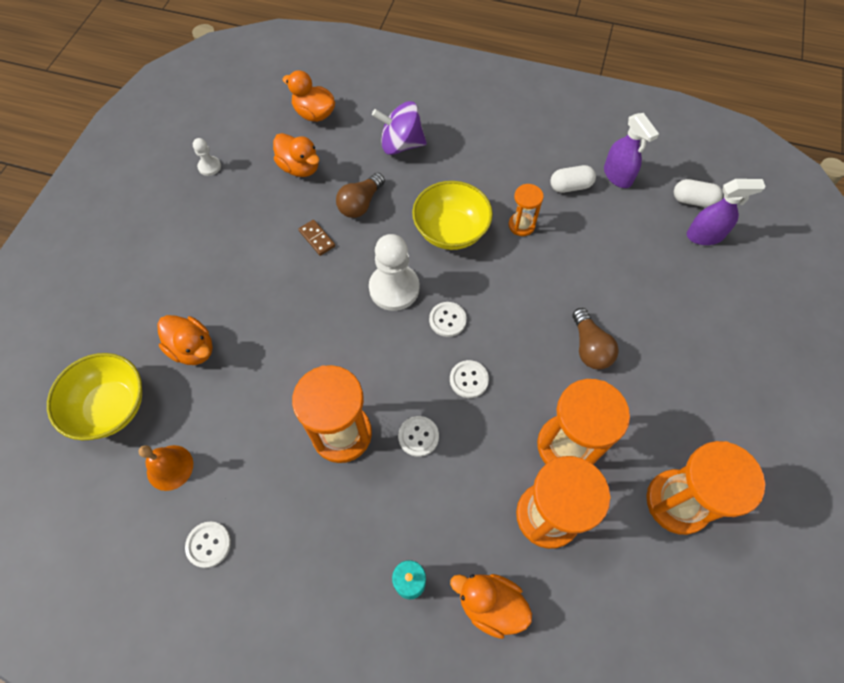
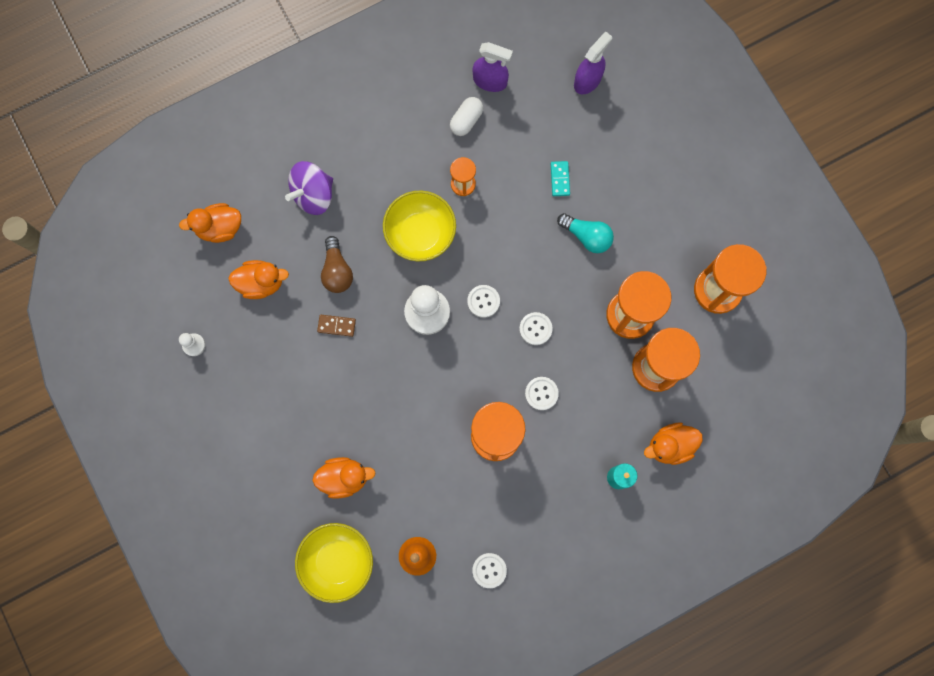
camera: 45 degrees left, 15 degrees up
(589, 347) = (587, 236): brown light bulb -> turquoise light bulb
(608, 286) = (560, 179): none -> turquoise domino
(693, 200) = (557, 57): white capsule -> none

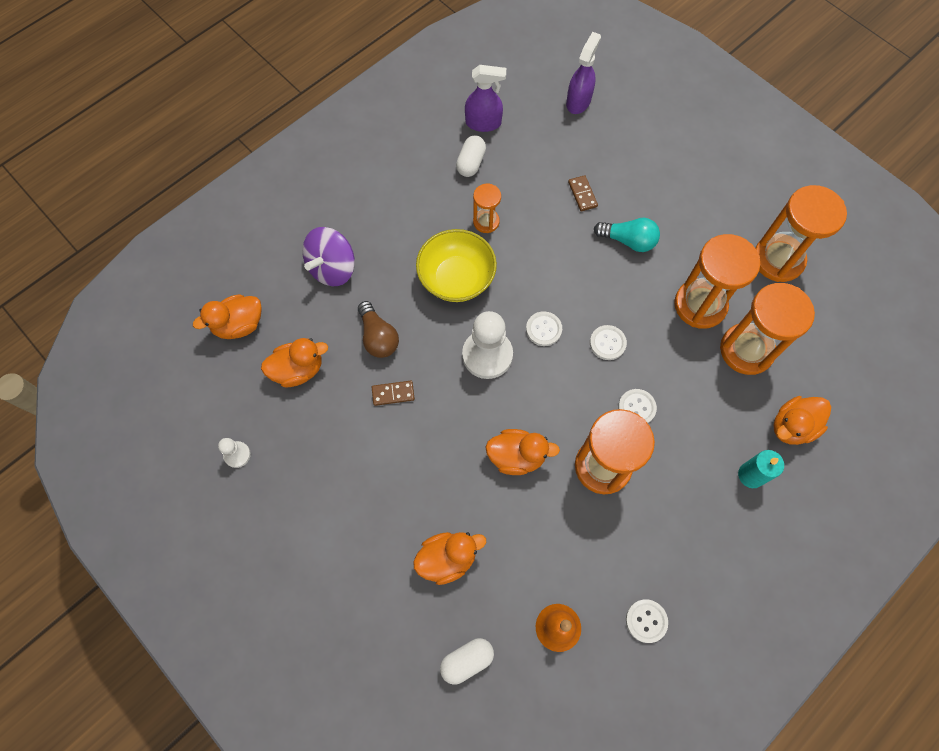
camera: 15 degrees left, 10 degrees down
(337, 561) = (467, 660): yellow bowl -> white capsule
(426, 408) = (517, 456): none -> orange duck
(560, 179) = (582, 194): turquoise domino -> brown domino

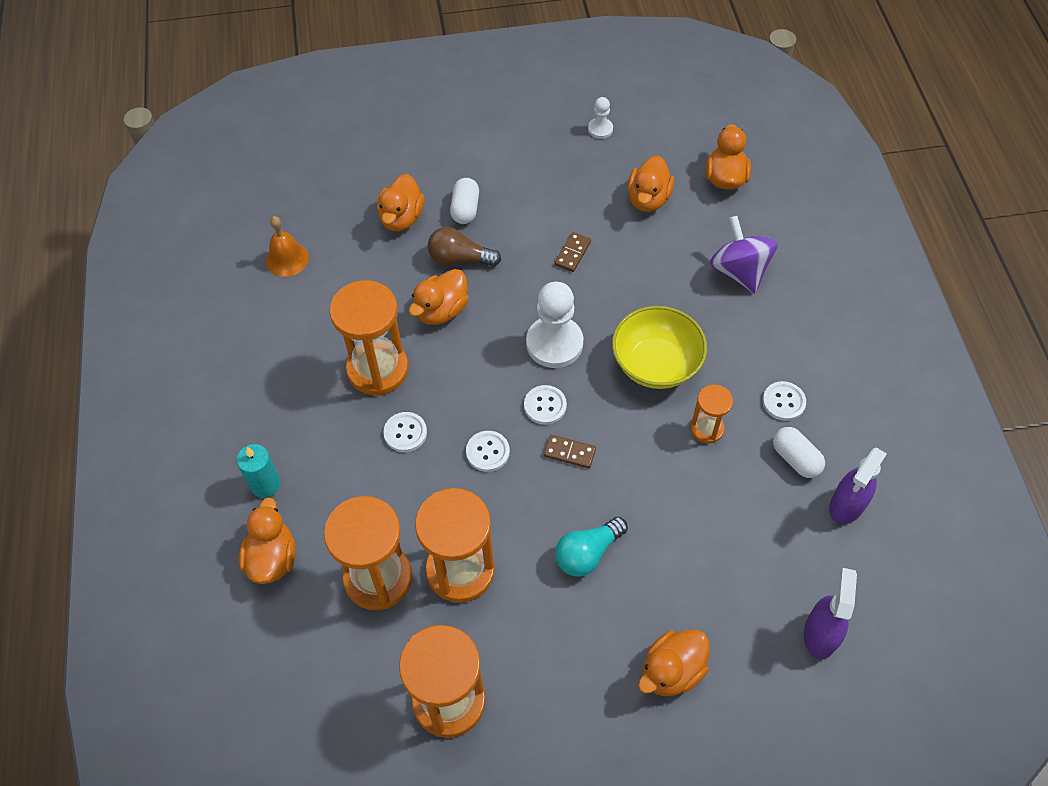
camera: 125 degrees right, 10 degrees down
(378, 337) = (637, 270): brown light bulb -> brown light bulb (460, 259)
(467, 660) = (319, 191): white capsule -> white capsule (465, 209)
(578, 101) = (820, 634): purple spray bottle -> purple spray bottle turned 135 degrees counterclockwise
(582, 194) = (679, 546): brown domino -> brown domino (569, 453)
(646, 621) = (235, 319): white button -> white button (783, 402)
(661, 159) = (671, 671): none -> orange duck

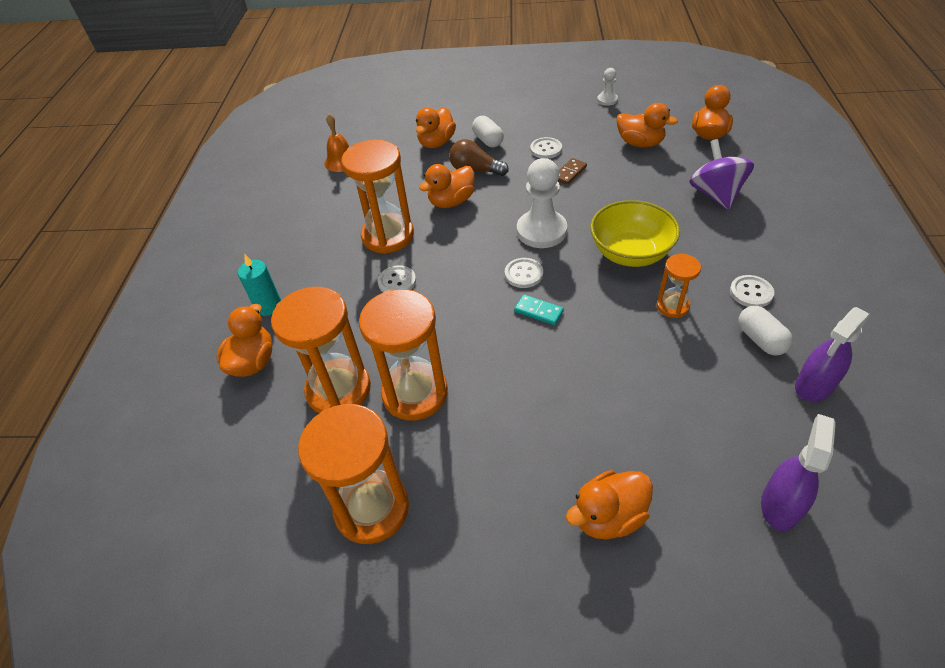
camera: 15 degrees right, 10 degrees down
(465, 209) = (488, 140): white capsule -> white capsule turned 45 degrees counterclockwise
(487, 452) = (464, 303): white button -> white button (546, 149)
(569, 453) = (538, 311): brown domino -> turquoise domino
(587, 553) = (539, 394): turquoise light bulb -> none
(648, 199) = (640, 143): orange duck -> orange duck turned 90 degrees counterclockwise

